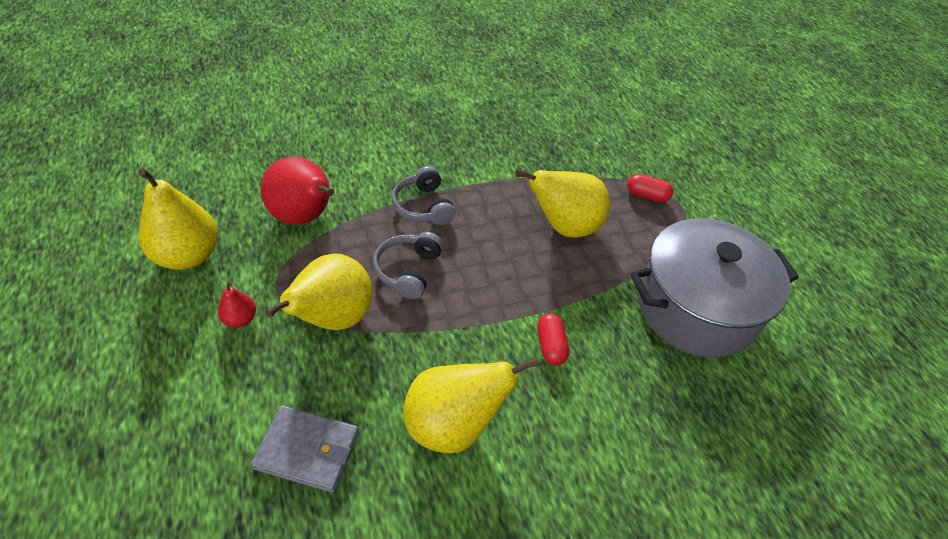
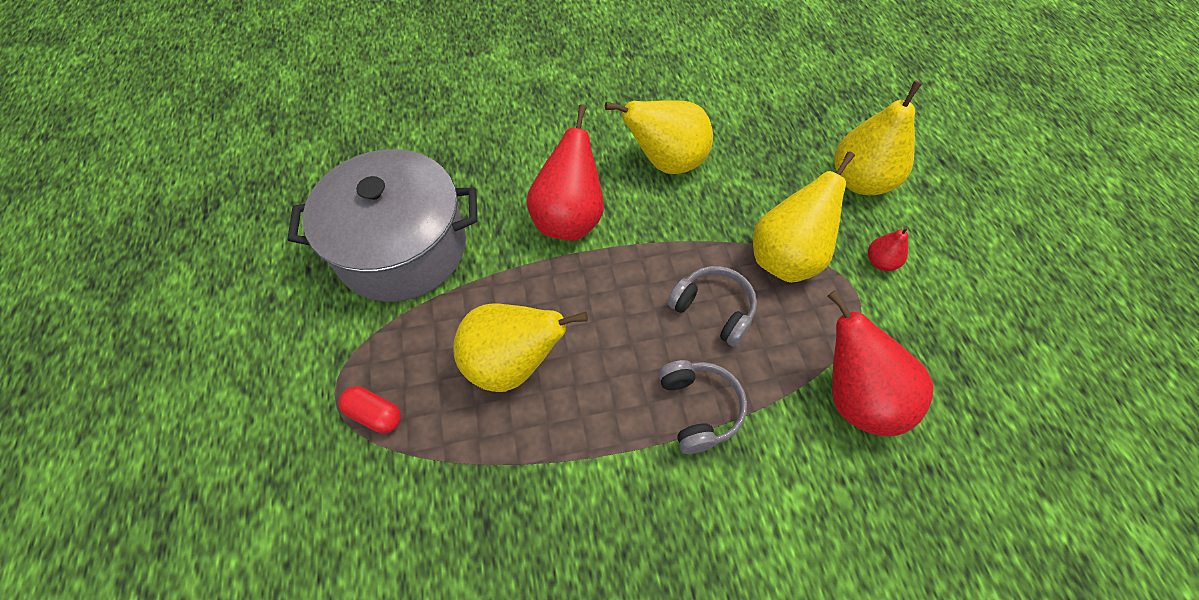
camera: 170 degrees left, 10 degrees up
(188, 256) = (974, 342): yellow pear -> yellow pear (860, 181)
(308, 450) = (782, 153): grey wallet -> none
(408, 270) = (713, 309): grey headphones -> grey headphones turned 75 degrees counterclockwise
(551, 346) = (569, 219): red capsule -> red pear

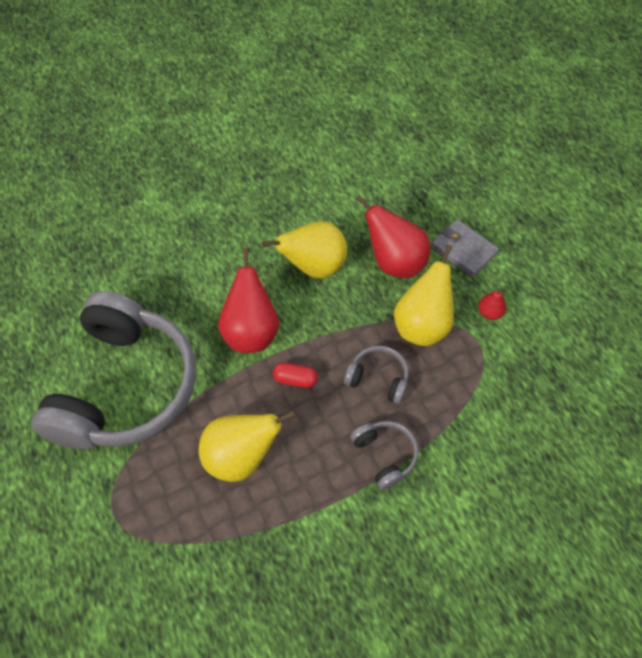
camera: 15 degrees left, 0 degrees up
(375, 414) = (150, 521): red capsule -> red capsule (295, 379)
(402, 248) = (126, 387): grey pot -> grey headphones
(855, 397) = (490, 419): red pear -> red pear (394, 262)
(860, 181) = (463, 250): yellow pear -> grey wallet

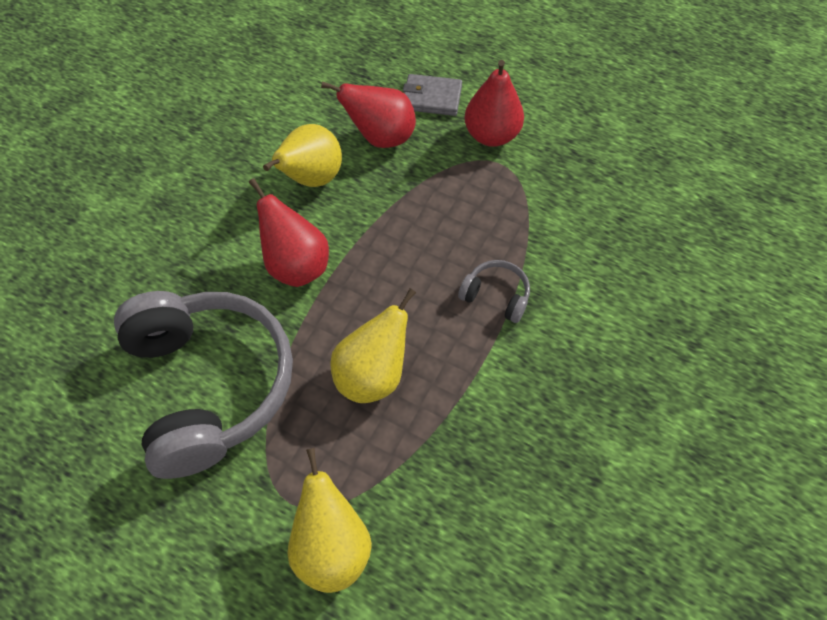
camera: 35 degrees left, 0 degrees up
(295, 379) = (370, 282): red capsule -> none
(378, 378) = (441, 239): grey headphones -> none
(422, 325) = (444, 175): yellow pear -> yellow pear (332, 546)
(489, 312) = (491, 135): red pear -> red pear, size x2.13

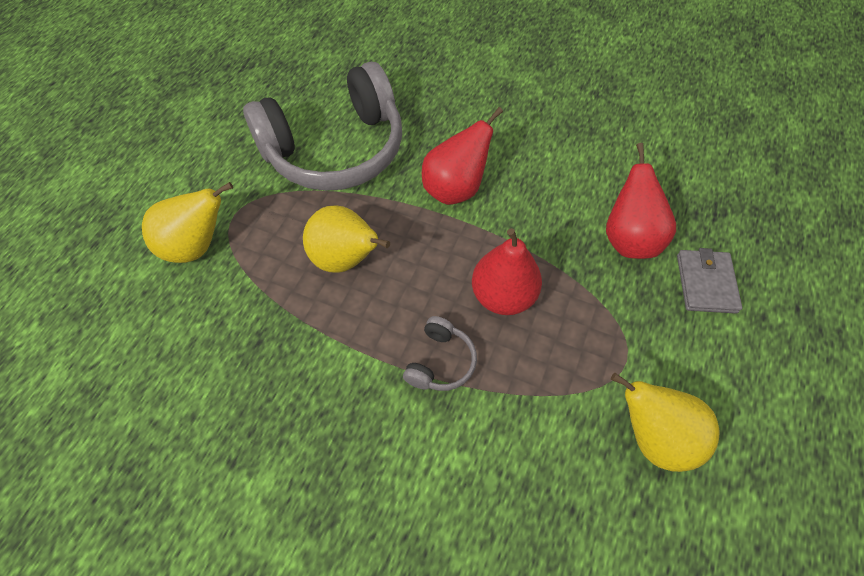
camera: 85 degrees right, 0 degrees up
(311, 179) = (558, 187): yellow pear -> yellow pear (654, 436)
(491, 135) = (667, 350): red pear -> red pear (503, 296)

